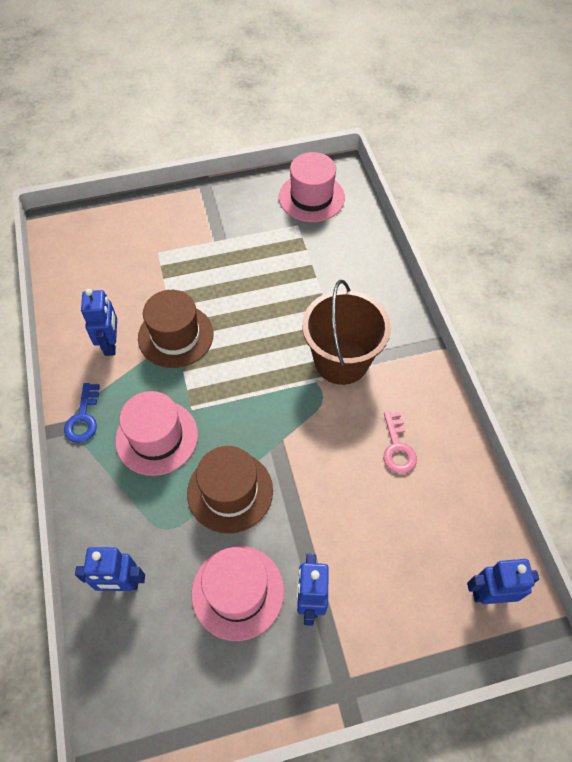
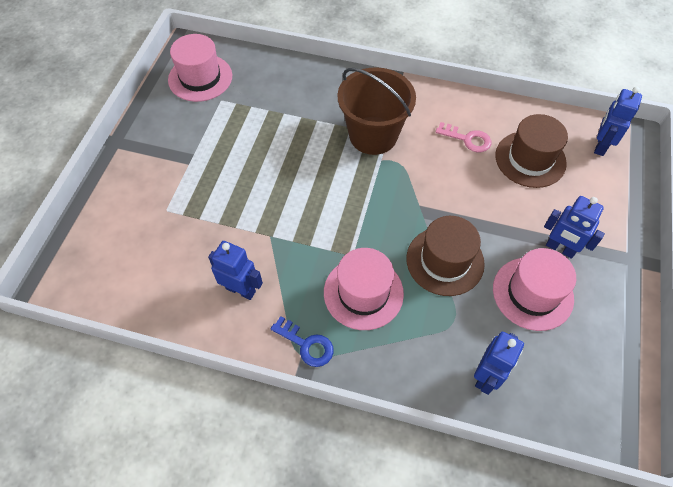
camera: 60 degrees left, 0 degrees up
(175, 336) = (269, 235): brown hat -> brown hat (530, 159)

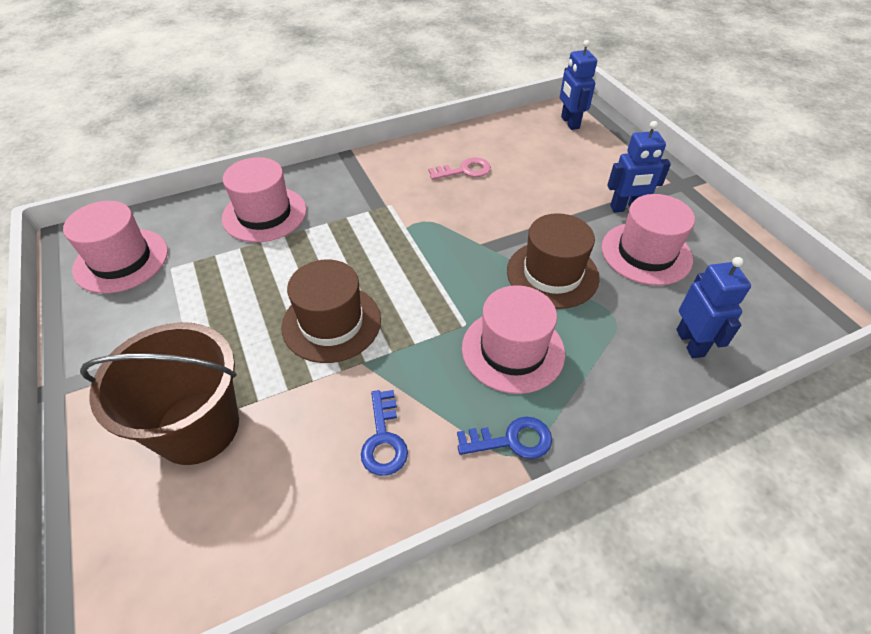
camera: 40 degrees left, 10 degrees down
(241, 290) = (383, 439): blue robot -> blue key
(303, 93) = (264, 214): none -> pink hat
(373, 135) = (376, 212): brown bucket -> brown bucket (198, 427)
(530, 159) = (530, 158): brown hat -> brown hat (331, 323)

